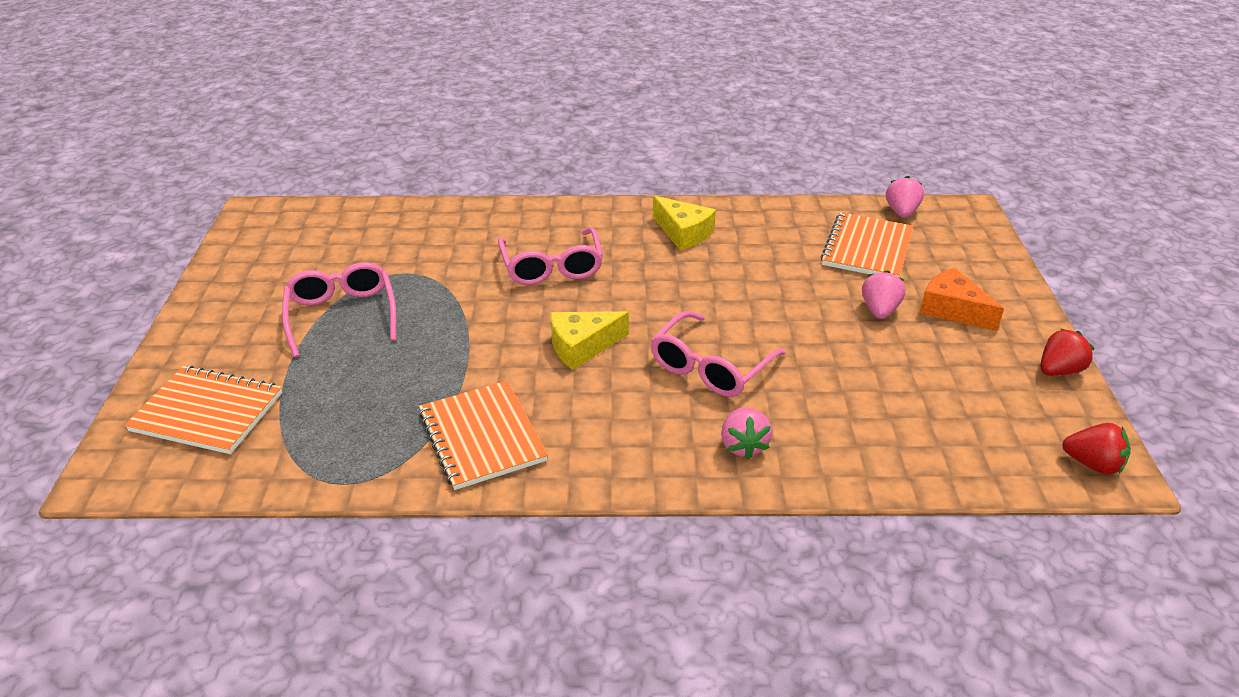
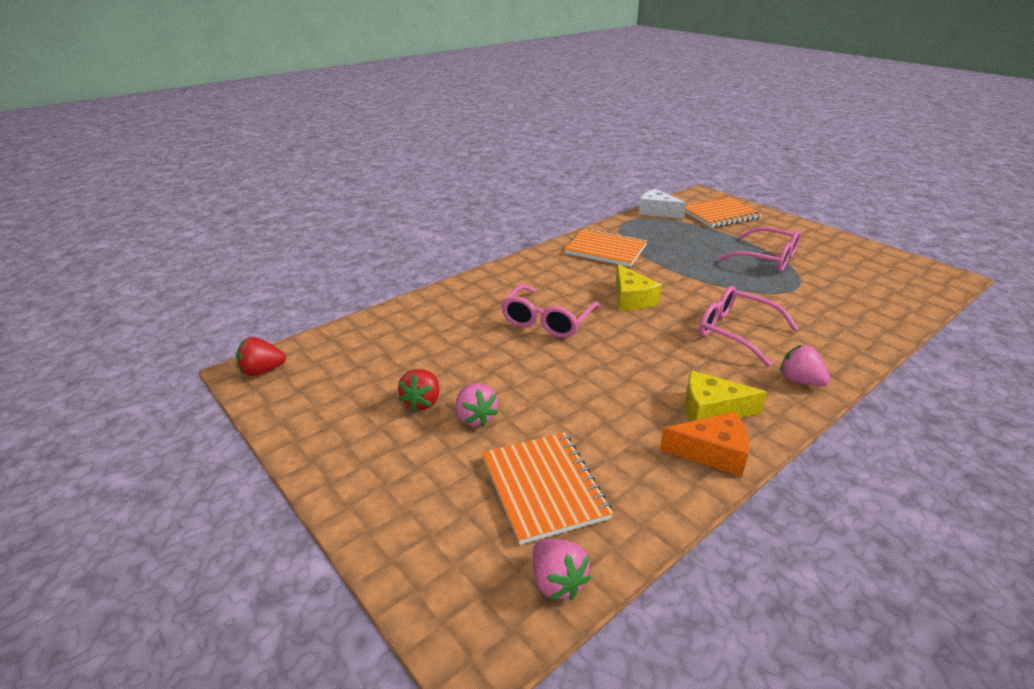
camera: 140 degrees right, 5 degrees down
(264, 476) = (657, 212): none -> white cheese
(582, 346) = (631, 299): yellow cheese -> yellow cheese turned 135 degrees clockwise
(710, 367) = (547, 321): pink glasses -> pink glasses turned 150 degrees counterclockwise
(743, 445) = (483, 294): pink strawberry -> pink strawberry (799, 381)
(952, 309) = (413, 452): orange cheese -> orange cheese (712, 453)
(1059, 370) = (295, 434): red strawberry -> red strawberry (422, 402)

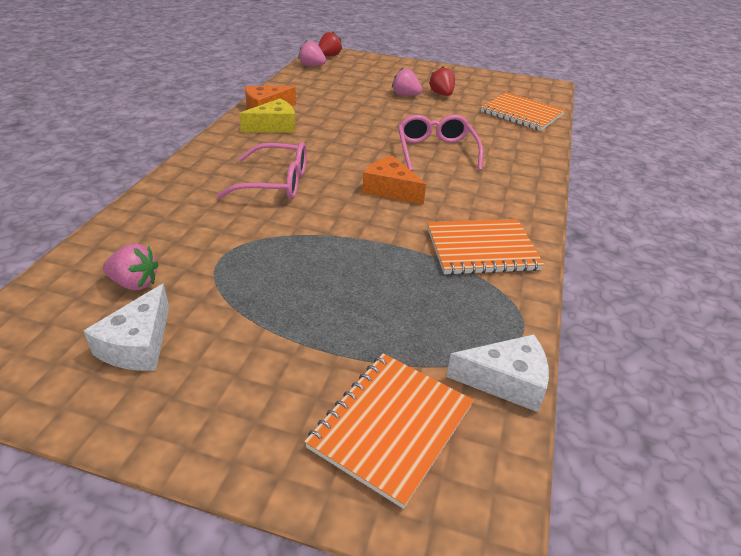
camera: 145 degrees right, 5 degrees up
(262, 371) = (544, 87): red strawberry -> red strawberry (329, 56)
(544, 487) = (342, 82): orange notebook -> orange notebook (521, 113)
(631, 299) = (390, 190): yellow cheese -> orange cheese
(767, 258) = (266, 307): pink glasses -> none
(799, 381) = (214, 157): pink strawberry -> pink strawberry (135, 283)
(845, 262) = (138, 344): none -> white cheese

